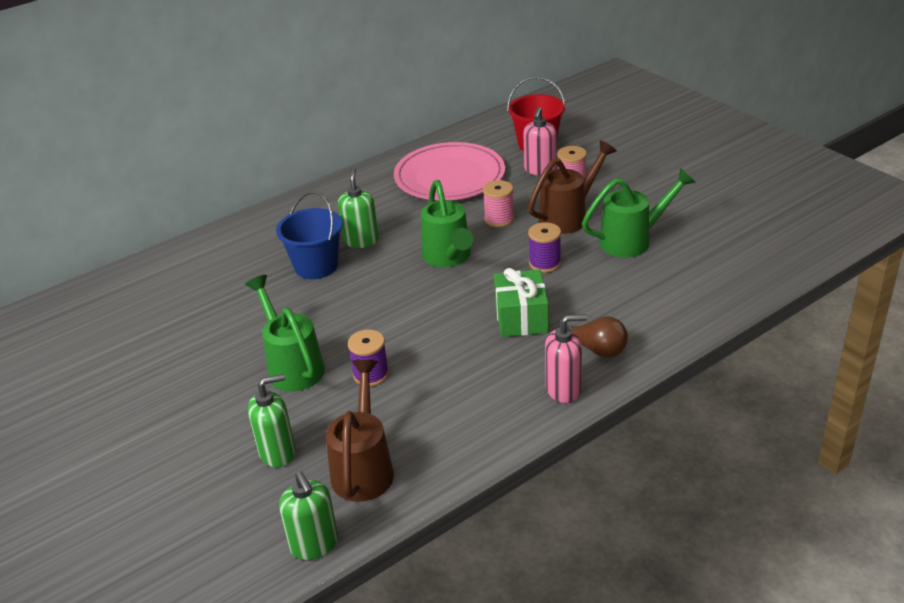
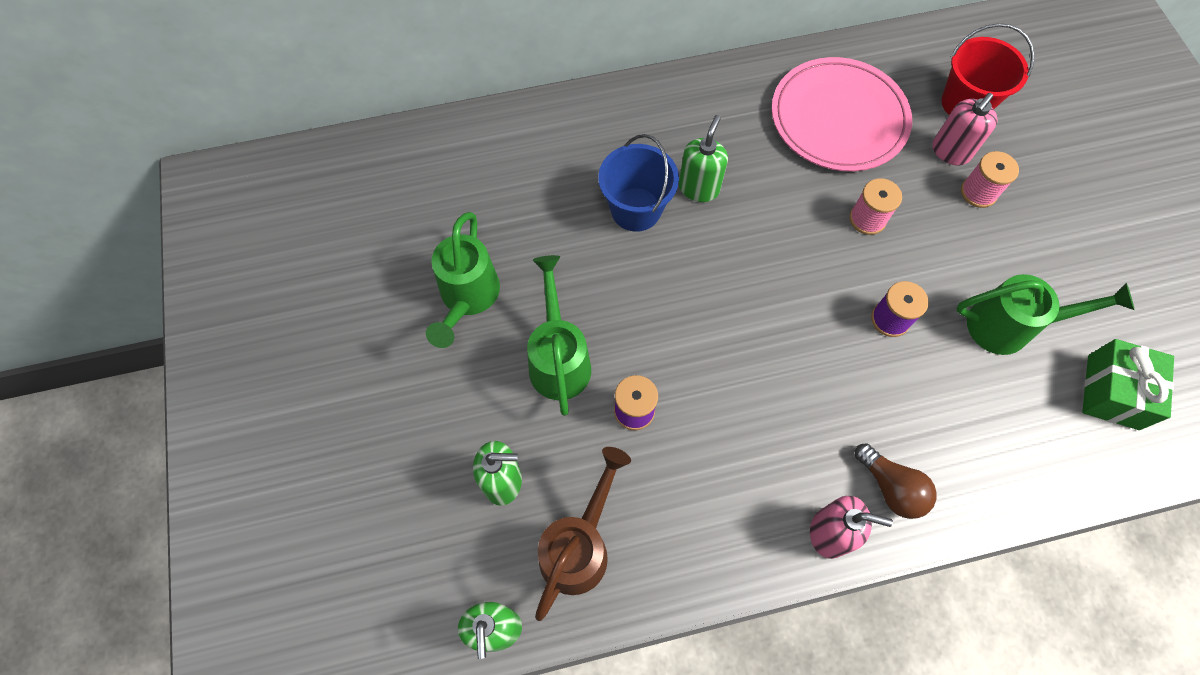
camera: 20 degrees right, 30 degrees up
(449, 258) = (784, 261): green watering can -> green watering can (467, 299)
(521, 318) = (828, 397): green gift -> green gift (1113, 392)
(569, 216) = (951, 250): brown watering can -> none

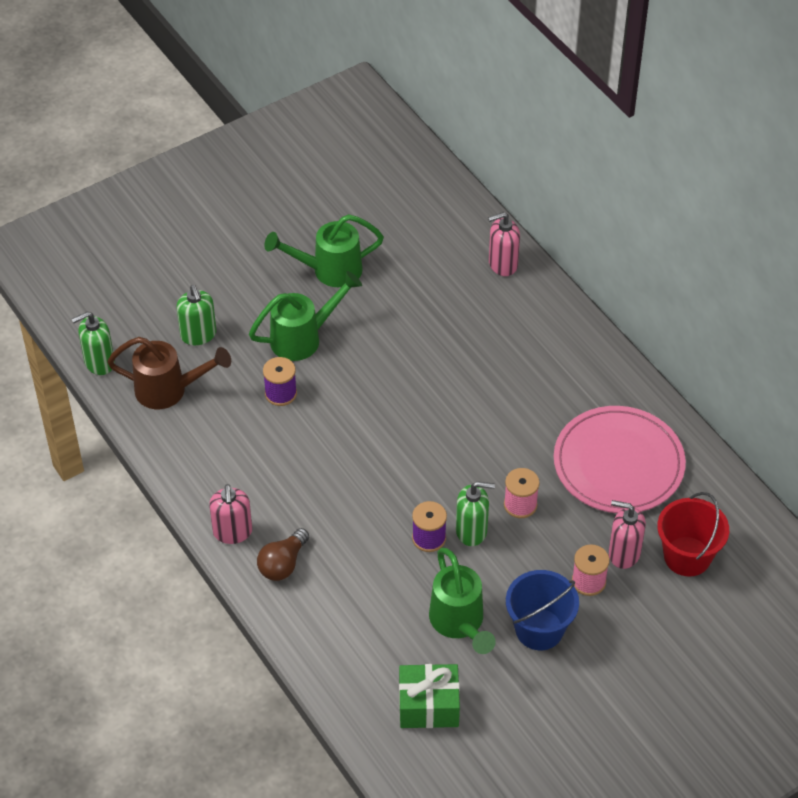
camera: 70 degrees right, 15 degrees down
(538, 127) = (502, 264): none -> pink soap dispenser
(636, 209) = (454, 348): blue bucket -> blue bucket (539, 629)
(699, 188) = (495, 383): green soap dispenser -> green soap dispenser (471, 531)

